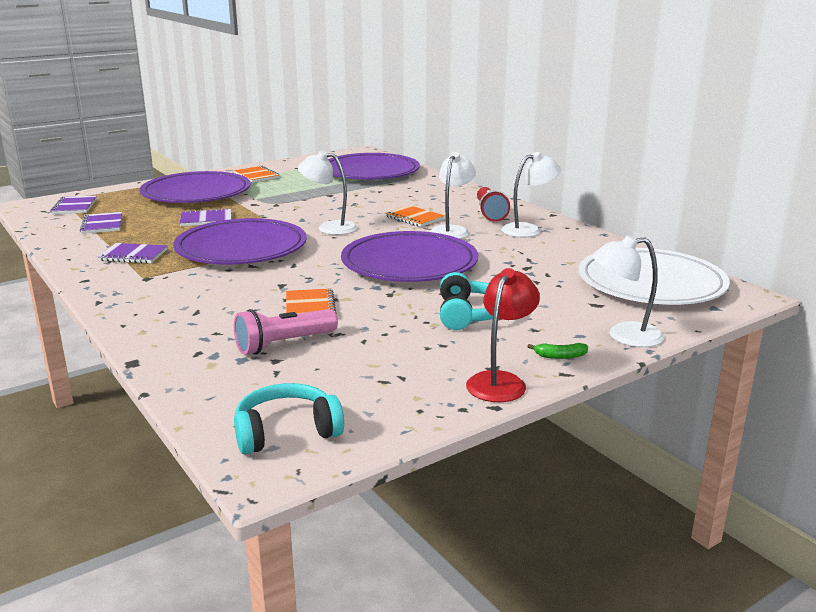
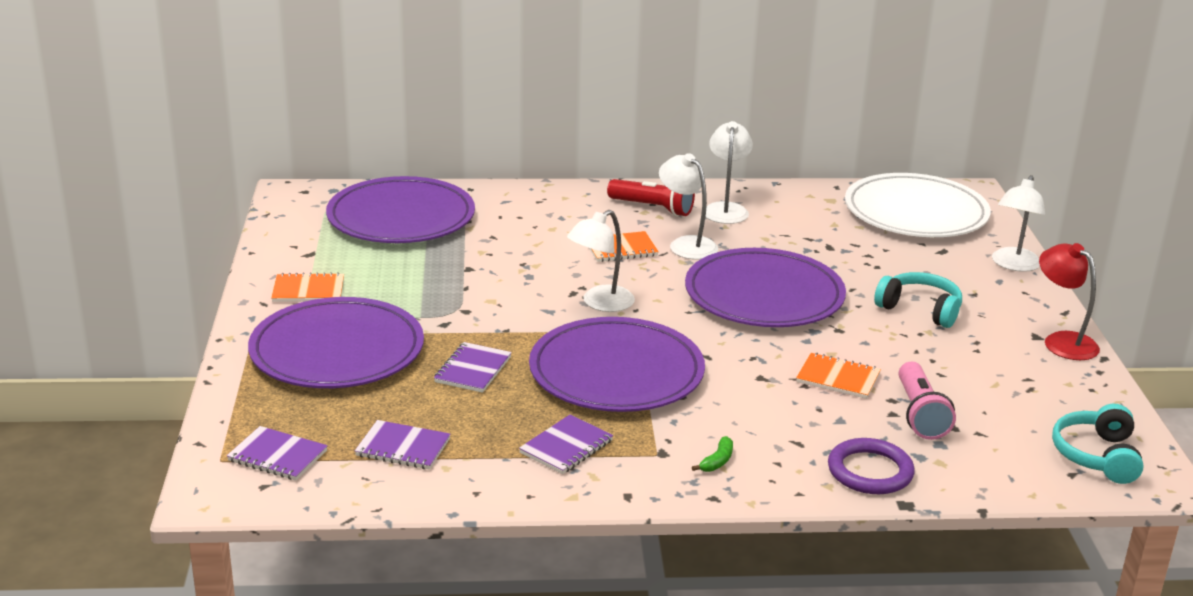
camera: 60 degrees left, 5 degrees up
(174, 342) = (870, 471): none -> purple ring
(560, 356) = (1033, 302): green banana -> green banana (717, 461)

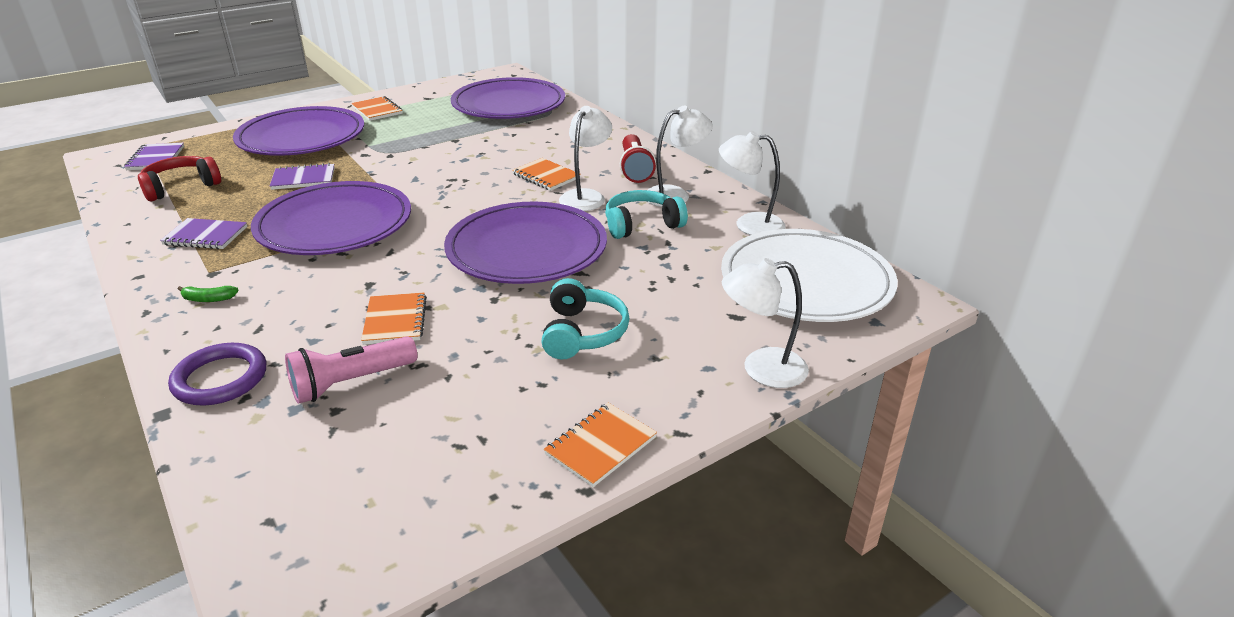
camera: 60 degrees right, 5 degrees up
(403, 448) = (181, 187): purple notebook -> red headphones
(600, 303) = (444, 192): white lamp -> white lamp (749, 224)
(1062, 341) = (600, 446): red lamp -> orange notebook
(1096, 456) = (322, 534): turquoise headphones -> turquoise headphones (642, 225)

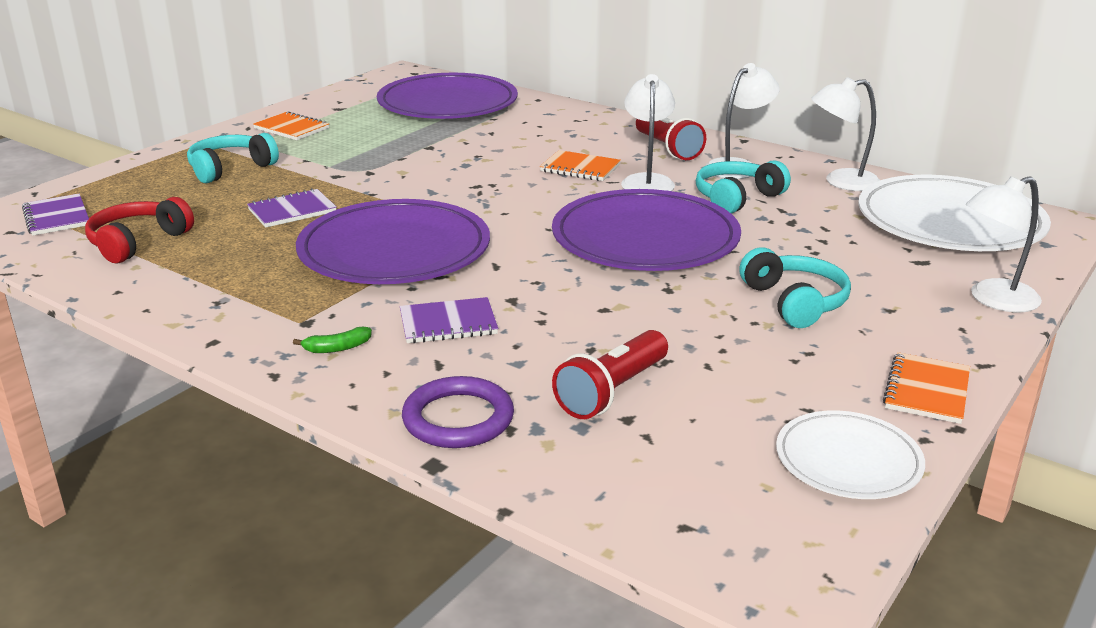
camera: 20 degrees left, 5 degrees down
(205, 236) = (244, 287): purple notebook -> purple notebook (448, 324)
(301, 137) = (230, 169): purple plate -> turquoise headphones
(351, 383) = (612, 391): pink flashlight -> red flashlight
(395, 320) = (586, 328): orange notebook -> none
(460, 496) = (848, 460): none -> white plate

